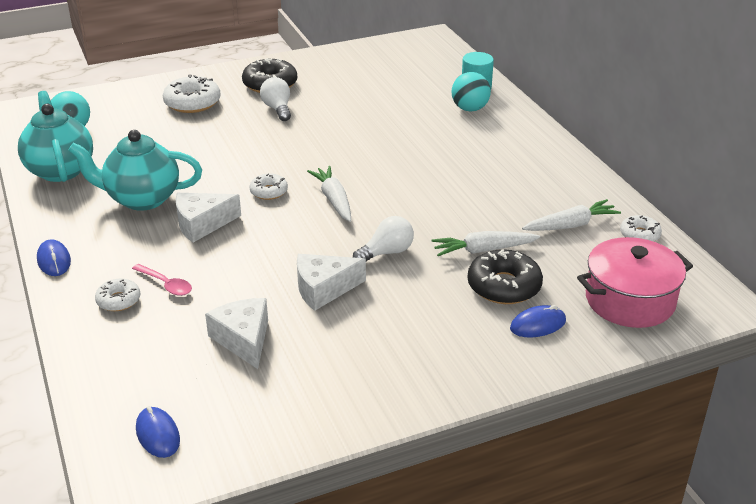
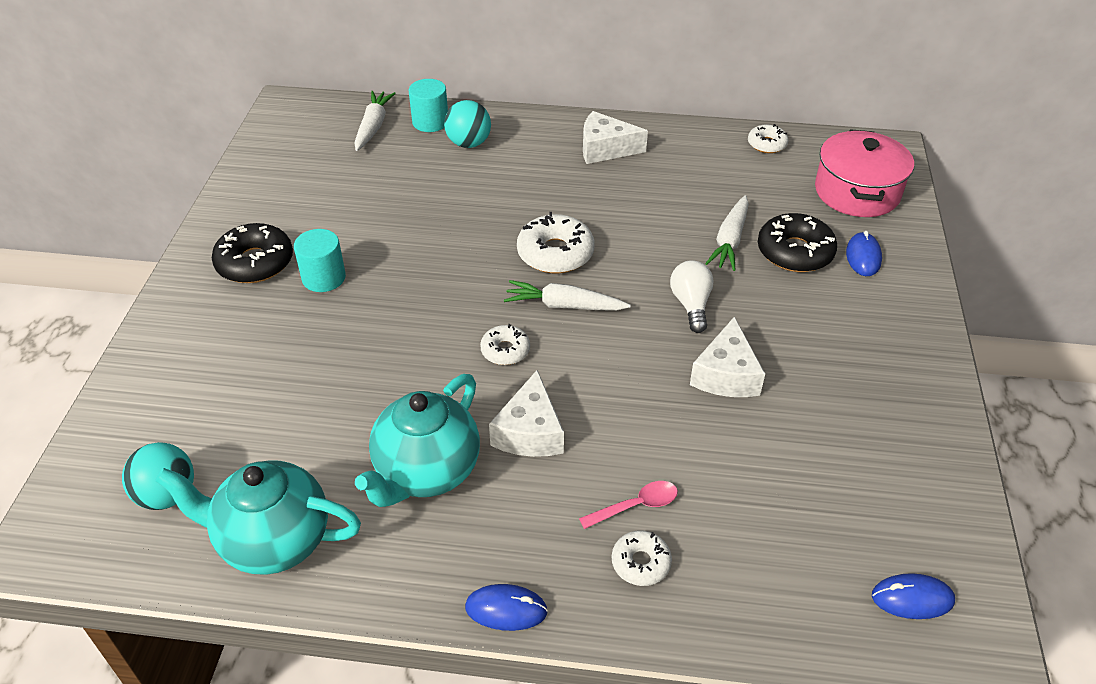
camera: 60 degrees left, 10 degrees up
(192, 103) = (226, 347): white donut -> white donut (555, 253)
(243, 339) = (780, 470): white cheese -> white cheese (605, 149)
(277, 109) = (324, 278): white light bulb -> turquoise cylinder
(571, 225) = (726, 173): white carrot -> white carrot (373, 126)

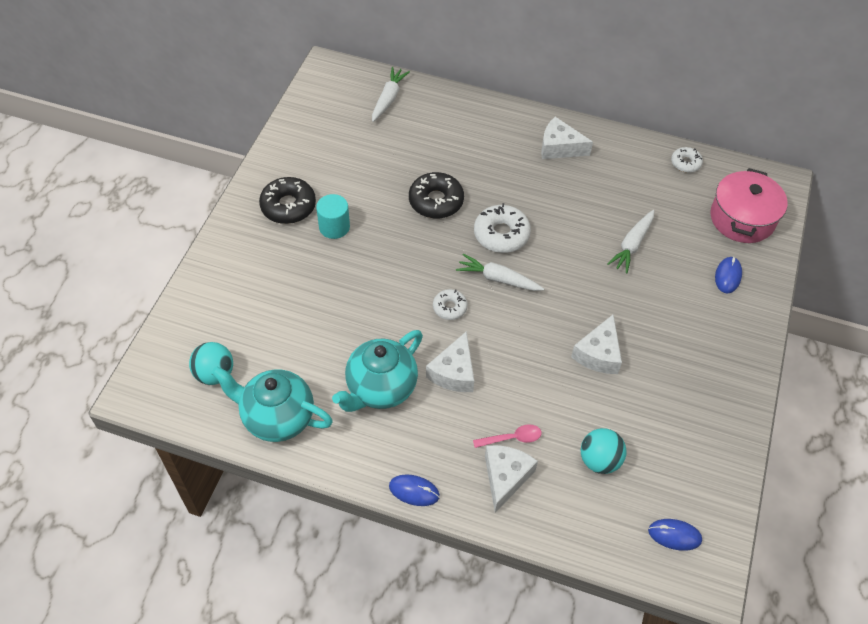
camera: 10 degrees right, 10 degrees up
(430, 122) = (432, 101): turquoise cylinder -> none
(469, 143) = (457, 126): turquoise ball -> turquoise ball (599, 460)
(641, 563) = (505, 477): white donut -> white cheese
(691, 305) = (589, 294): white light bulb -> none
(795, 252) = (677, 263): black donut -> black donut (436, 201)

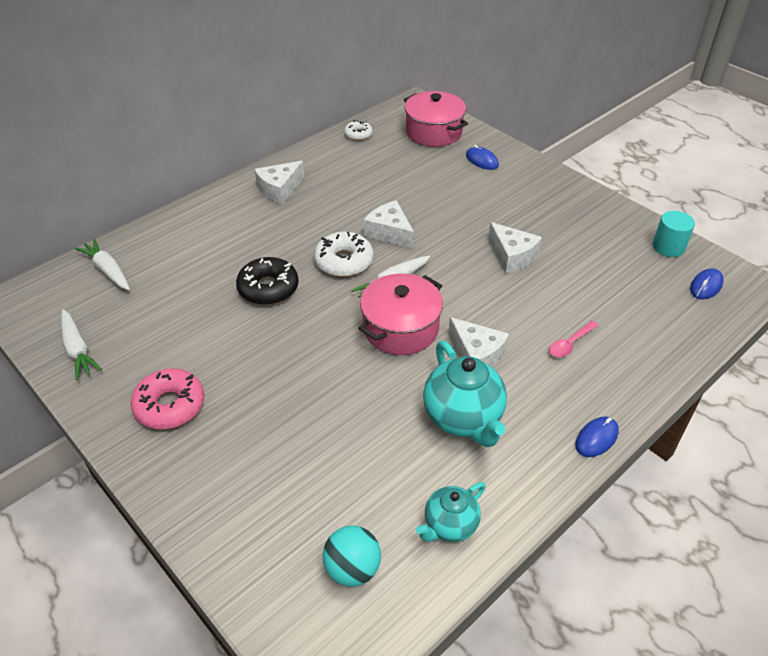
camera: 60 degrees left, 10 degrees down
(277, 418) = (449, 525): turquoise teapot -> turquoise teapot, size x0.61
(288, 206) = (170, 405): black donut -> pink donut
(334, 227) = (233, 377): turquoise cylinder -> turquoise cylinder (668, 247)
(449, 307) = (401, 328): white donut -> pink pot
(505, 477) = (609, 365): white cheese -> white cheese (389, 232)
(512, 438) = (570, 344): pink spoon -> pink spoon turned 150 degrees counterclockwise
(599, 460) = (618, 298): turquoise ball -> none
(632, 245) = (416, 193): white carrot -> white carrot (78, 350)

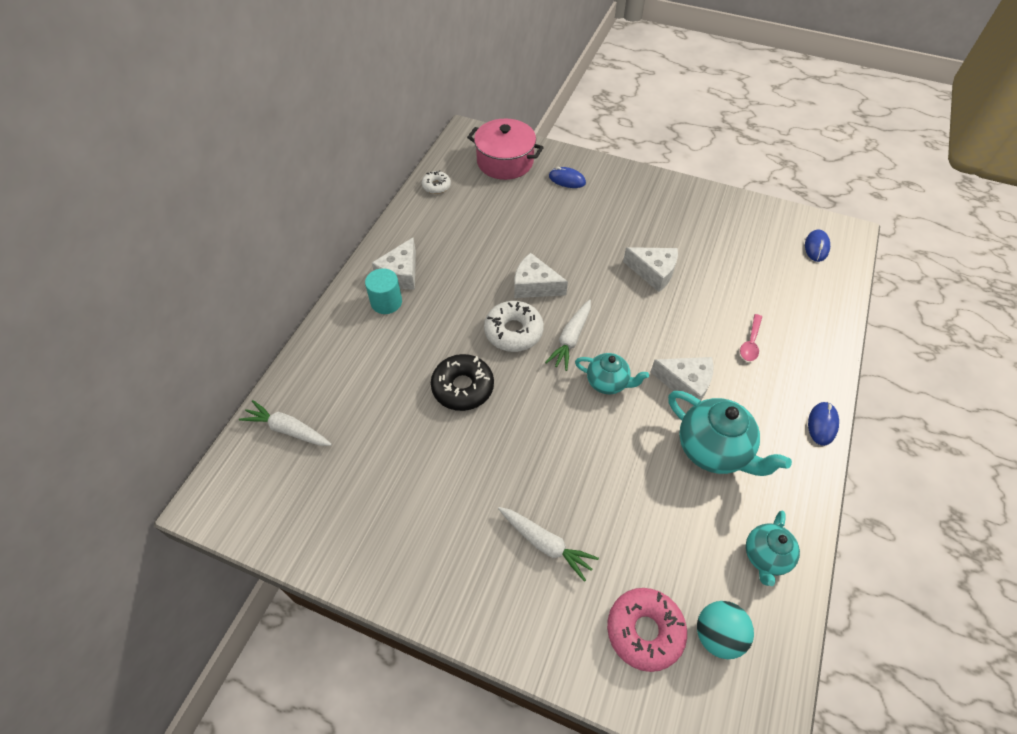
camera: 25 degrees left, 10 degrees up
(78, 350) = (321, 531): white carrot -> white carrot (545, 544)
(170, 405) = (455, 551): pink donut -> pink donut (644, 631)
(401, 328) = (607, 383): pink pot -> turquoise teapot
(668, 247) = (768, 219): turquoise cylinder -> turquoise cylinder (386, 302)

